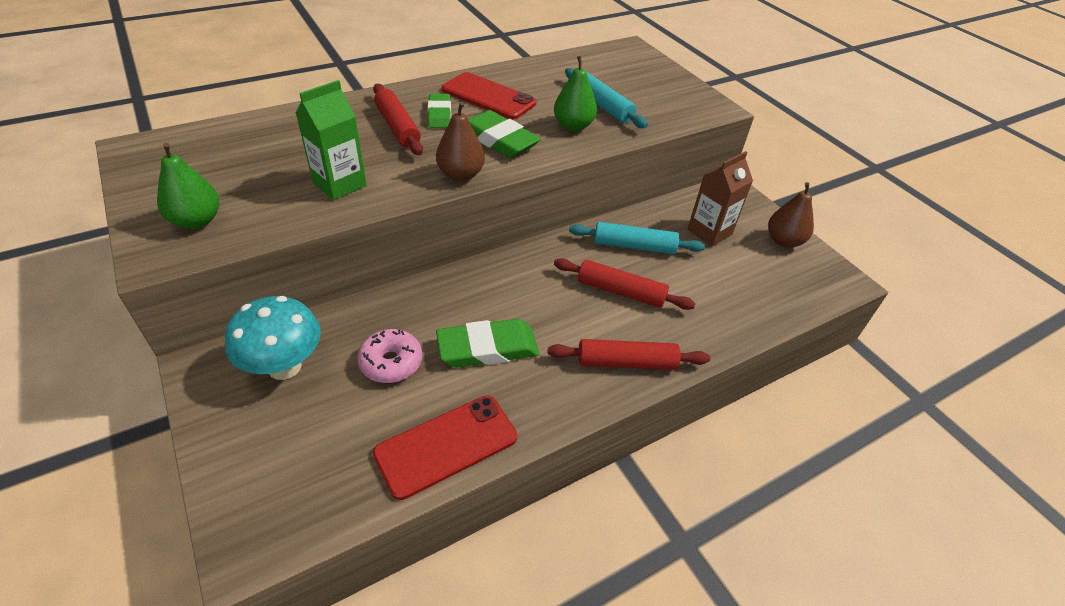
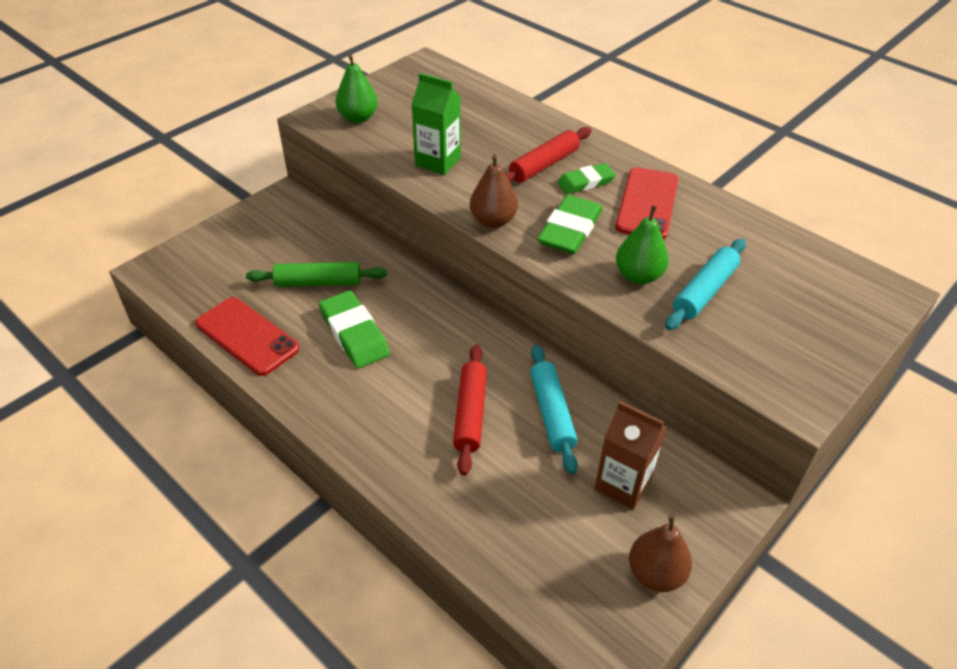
camera: 75 degrees right, 0 degrees up
(284, 366) = (296, 232): turquoise mushroom -> none
(391, 362) = (318, 282): pink donut -> green rolling pin
(626, 362) = (371, 434): red rolling pin -> none

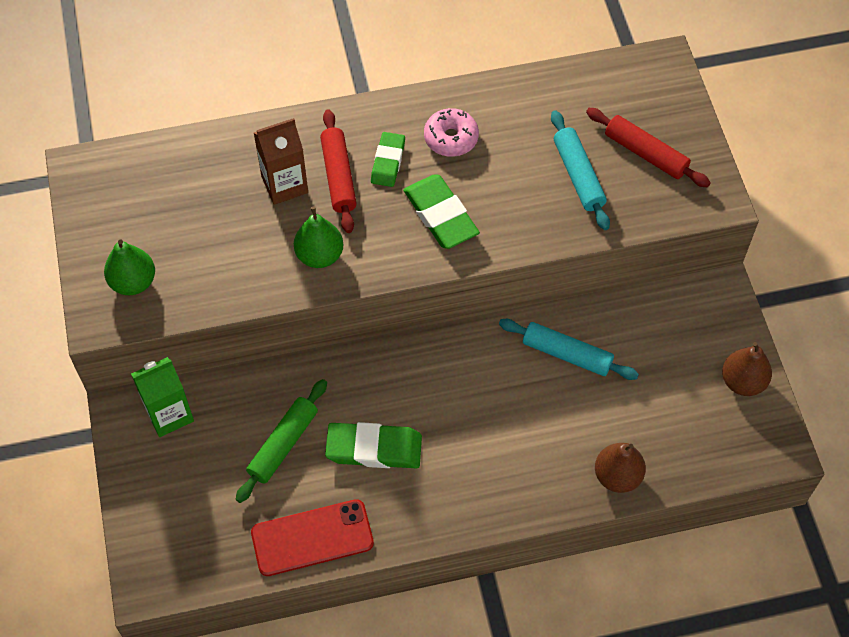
camera: 55 degrees left, 15 degrees up
(438, 162) = (265, 256): green carton -> green carton (169, 414)
(470, 414) = (527, 411): red rolling pin -> red rolling pin (645, 154)
(493, 221) = (385, 263): brown pear -> brown pear (617, 476)
(623, 484) = (662, 351): brown carton -> brown carton (284, 185)
(638, 276) = (530, 206): green pear -> green pear (319, 255)
(647, 203) = (451, 138): red phone -> pink donut

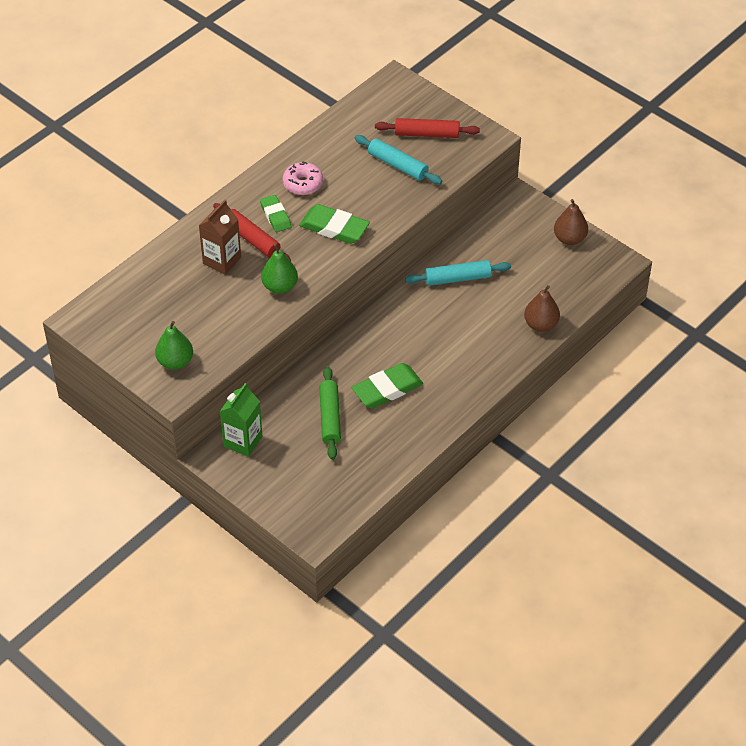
camera: 35 degrees left, 10 degrees down
(312, 538) = (392, 455): red phone -> none

